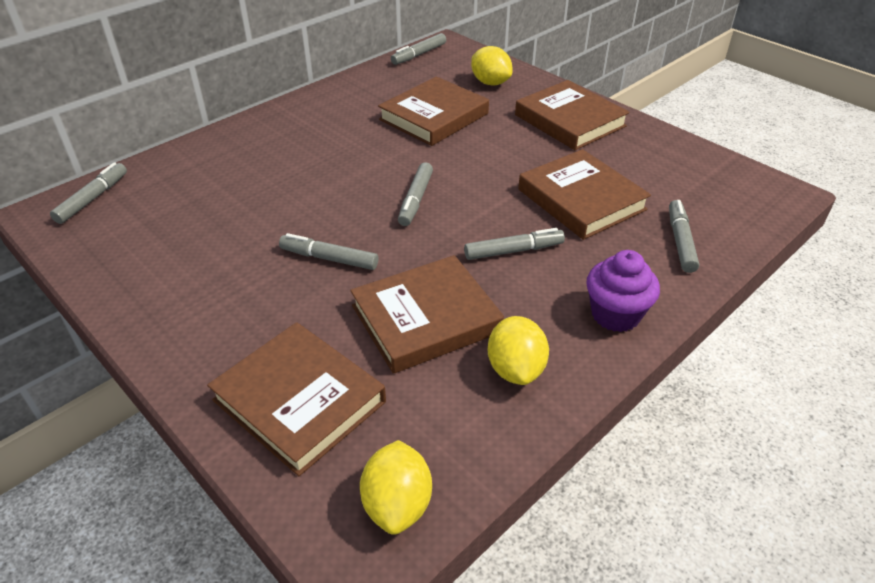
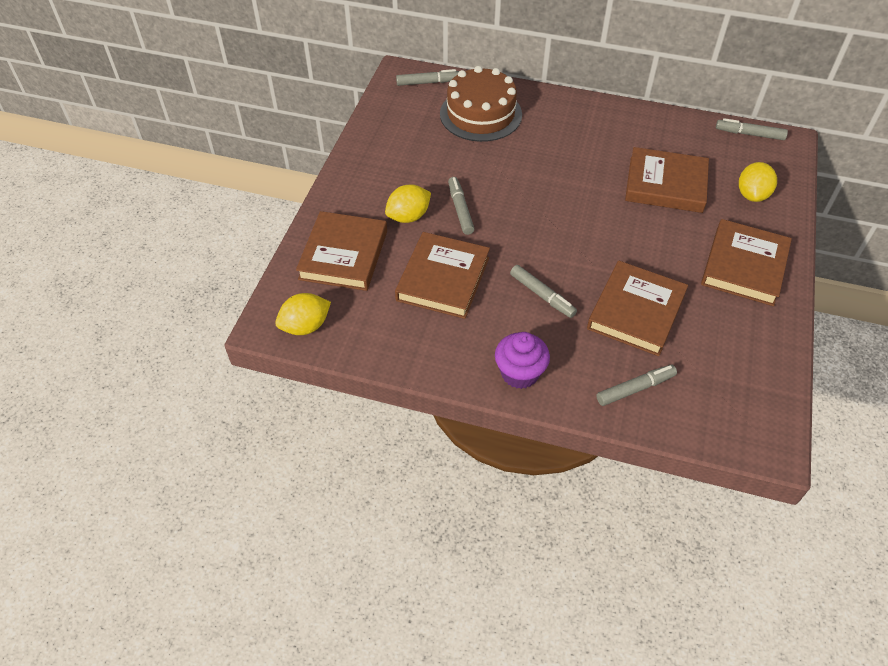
camera: 60 degrees right, 10 degrees up
(199, 182) = (480, 114): none -> brown cake
(415, 200) = (553, 221): grey marker -> none
(426, 319) = (443, 279): brown book -> brown book turned 75 degrees clockwise
(515, 369) = (432, 338): yellow lemon -> yellow lemon (408, 216)

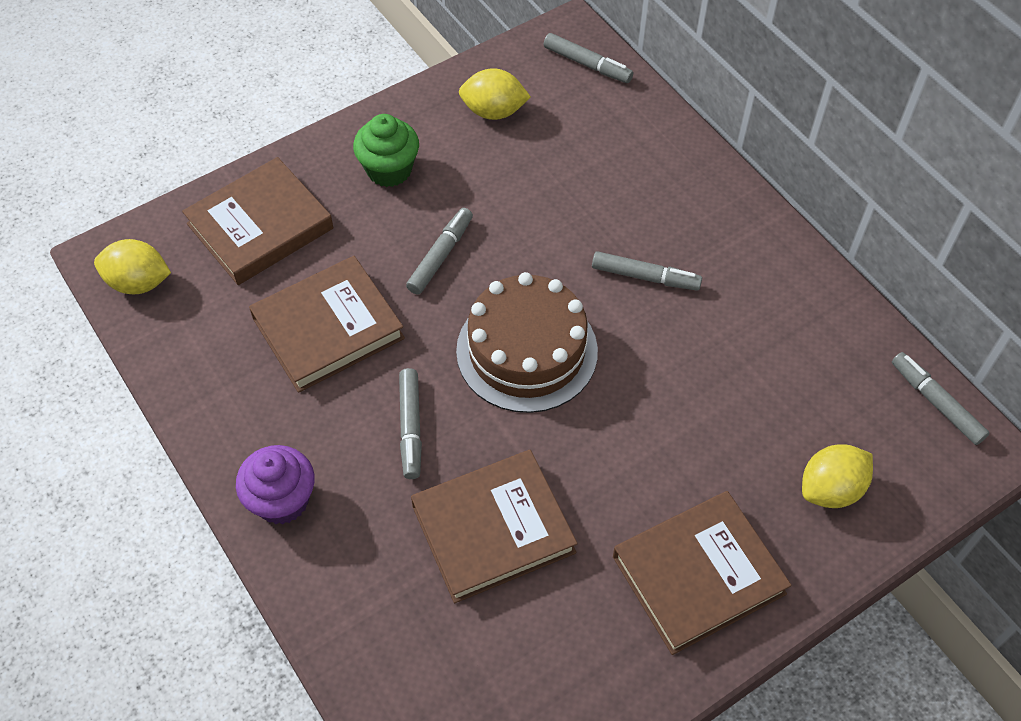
camera: 40 degrees right, 5 degrees up
(383, 186) = (389, 170): none -> green cupcake
(408, 216) = (375, 226): yellow lemon -> yellow lemon (494, 111)
(480, 114) = (603, 146): brown cake -> brown cake (527, 351)
(635, 389) = (382, 619): grey marker -> grey marker (645, 277)
(665, 185) = (728, 394): brown book -> none

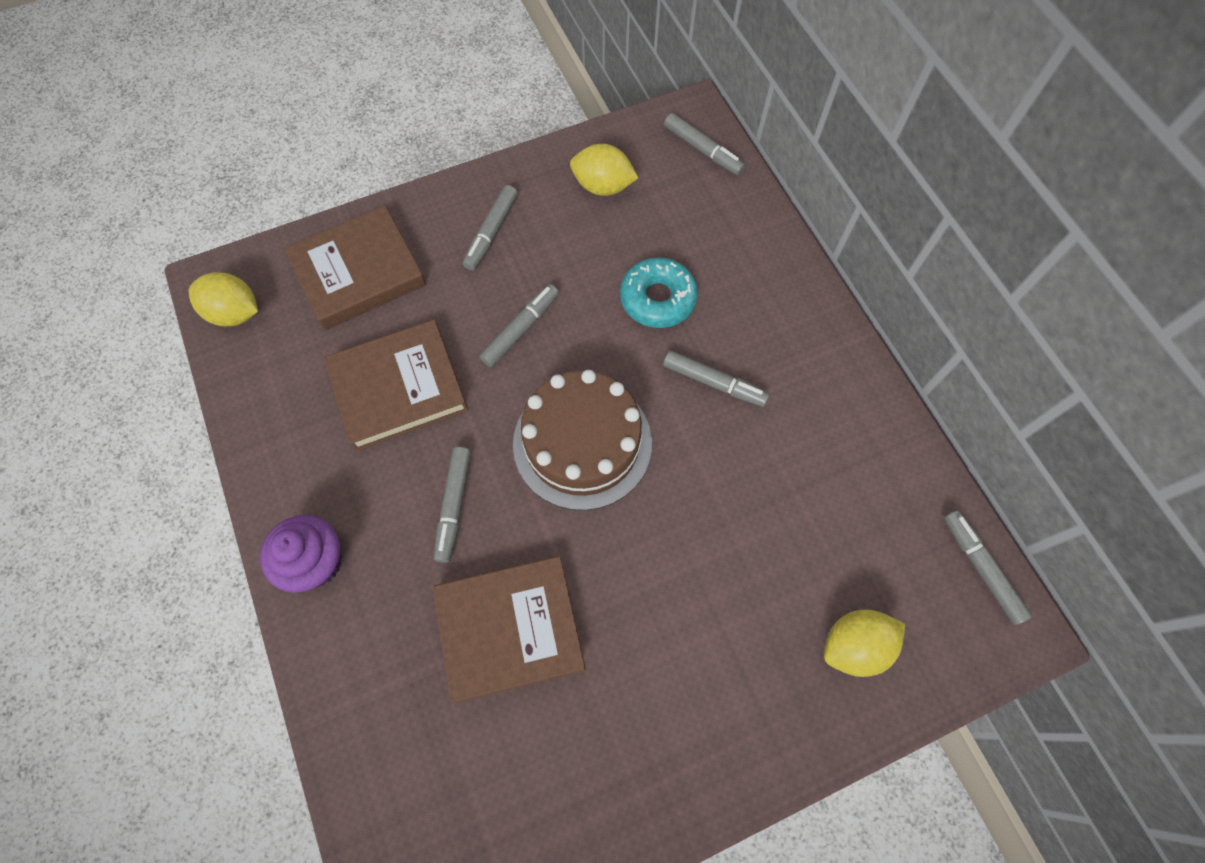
camera: 10 degrees right, 10 degrees up
(389, 170) = (491, 232): green cupcake -> grey marker
(572, 208) = (658, 299): none -> turquoise donut
(698, 575) = (701, 716): brown book -> none

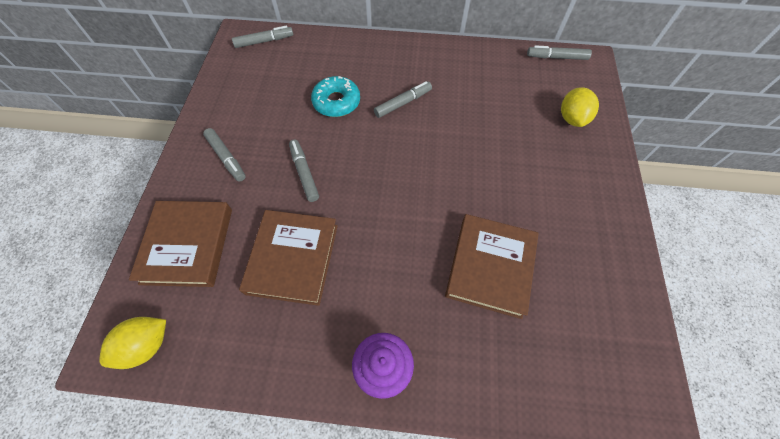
camera: 60 degrees left, 5 degrees down
(454, 506) = (395, 262): grey marker -> none
(582, 443) = (398, 177): brown cake -> none
(603, 186) = (246, 92): yellow lemon -> none

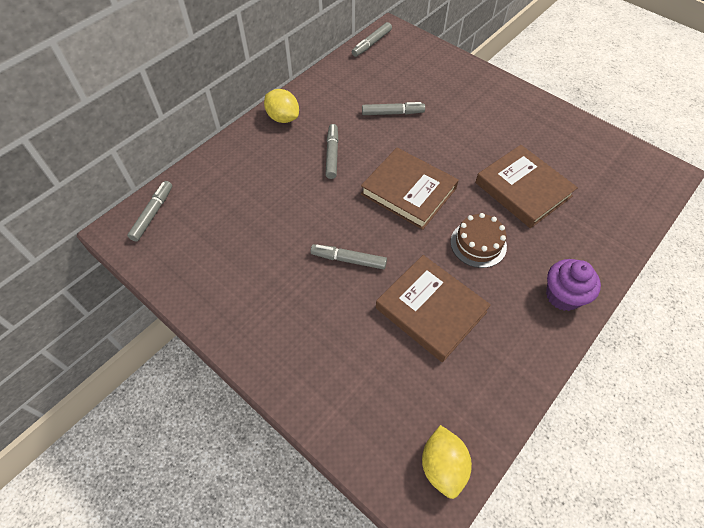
camera: 55 degrees left, 5 degrees down
(188, 245) = (357, 388): brown book -> brown book (408, 191)
(226, 158) = (279, 313): grey marker -> grey marker (392, 113)
(336, 102) = (288, 197): turquoise donut -> none
(391, 260) = (478, 244): none -> brown cake
(572, 118) = (434, 72): yellow lemon -> yellow lemon (283, 118)

